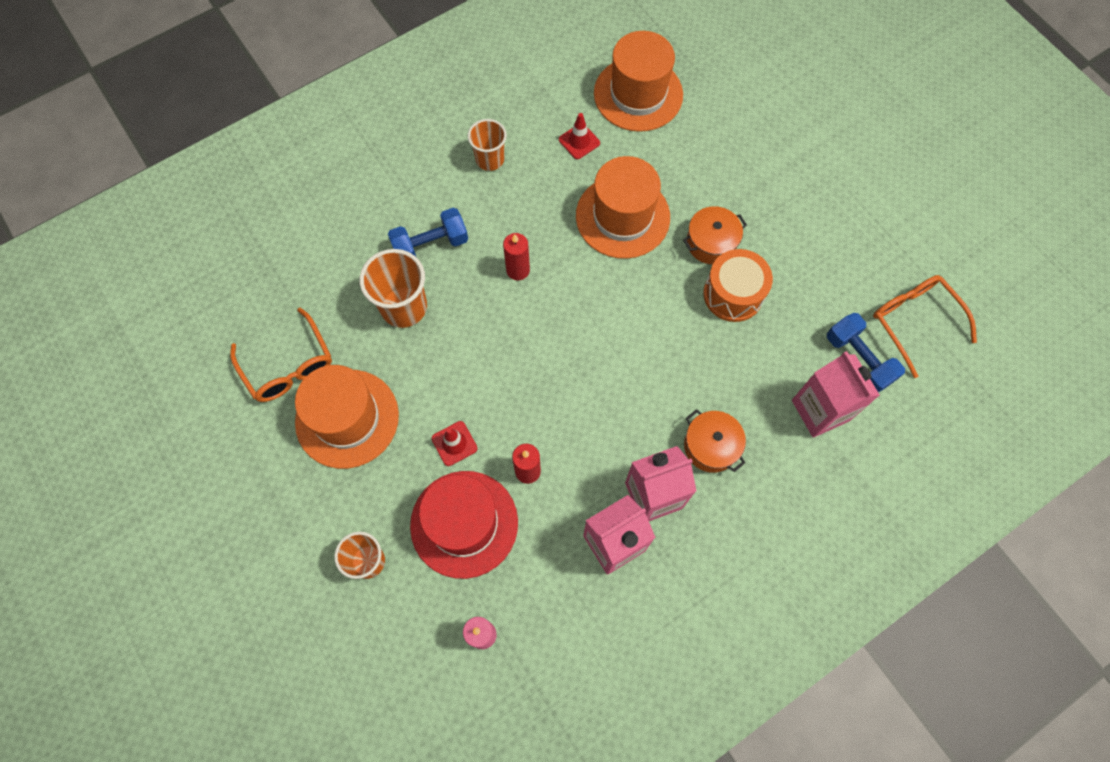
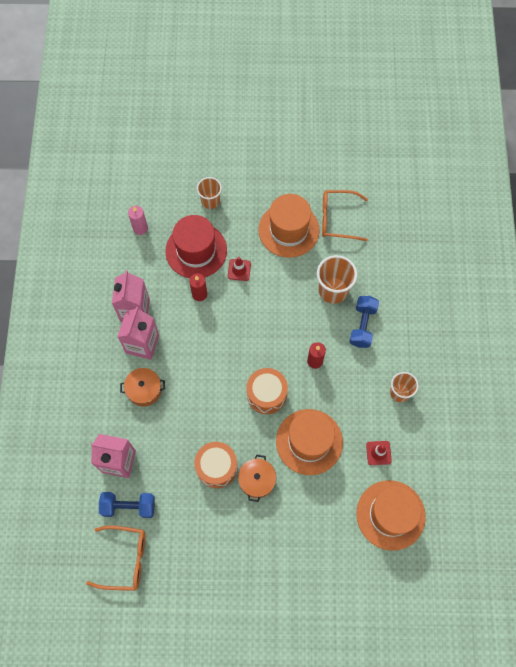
camera: 125 degrees right, 0 degrees up
(602, 297) = (266, 394): none -> orange drum

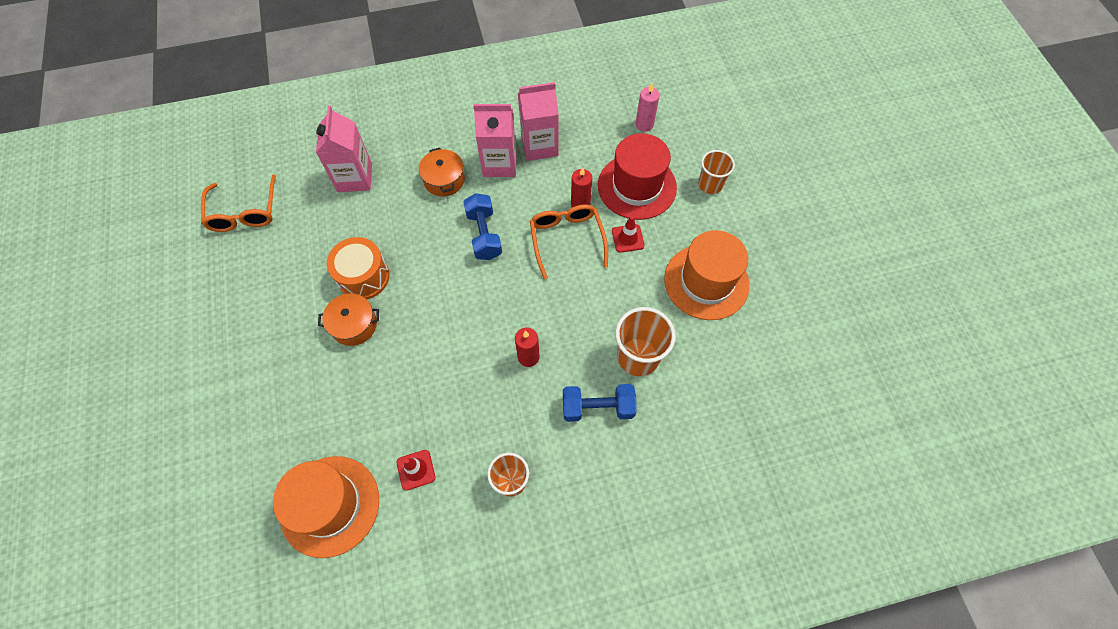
camera: 75 degrees right, 5 degrees down
(129, 506) = (304, 200): blue dumbbell -> blue dumbbell (484, 235)
(266, 394) = (468, 309): orange drum -> none
(309, 441) = (415, 375): orange hat -> none
(337, 219) = (748, 339): orange glasses -> orange glasses (567, 239)

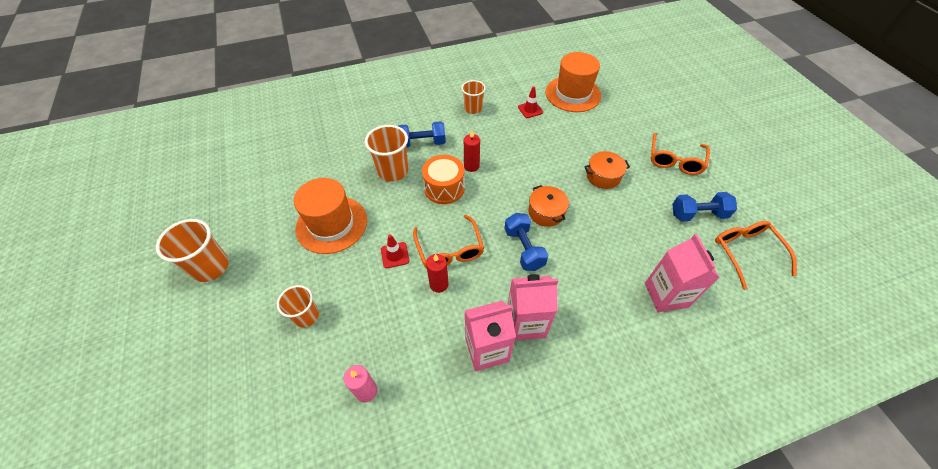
camera: 175 degrees right, 10 degrees down
(243, 344) = (675, 160): none -> orange glasses
(266, 261) = (698, 214): none -> blue dumbbell
(363, 277) = (612, 208): orange drum -> orange drum (444, 188)
(444, 180) = (577, 299): orange pot -> orange pot (546, 212)
(637, 186) = (382, 308): red hat -> none
(827, 240) = (211, 267): none -> orange cup

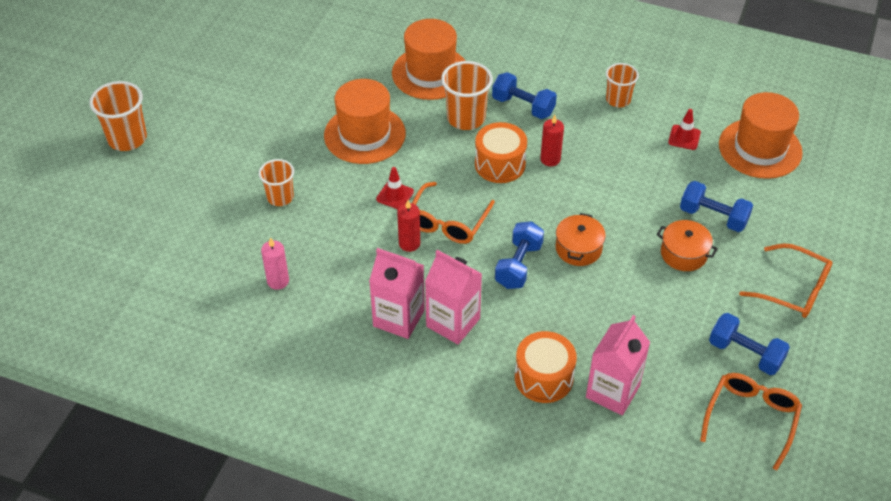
camera: 40 degrees right, 5 degrees down
(211, 267) = (239, 111): orange cup -> orange cup (127, 139)
(340, 155) = (430, 73): none -> orange hat
(593, 145) = (713, 217): none -> blue dumbbell
(620, 318) = (543, 377): none -> orange drum
(675, 160) = (793, 289): orange glasses -> orange glasses turned 120 degrees counterclockwise

